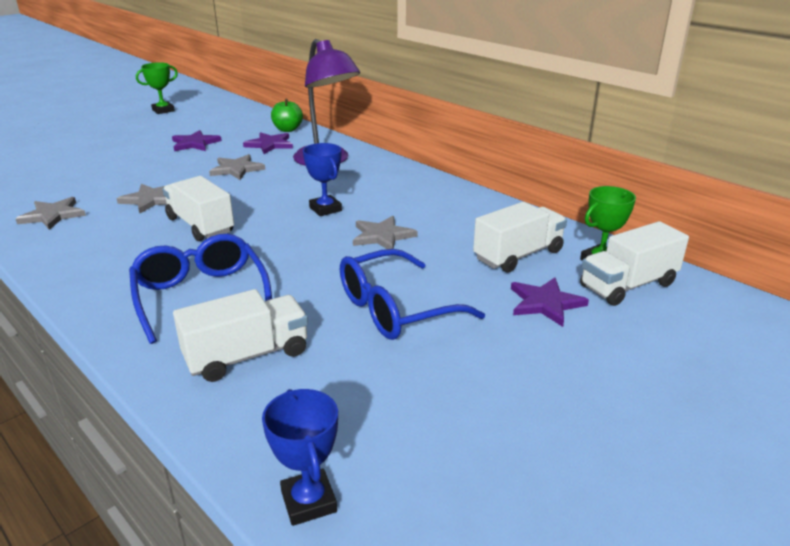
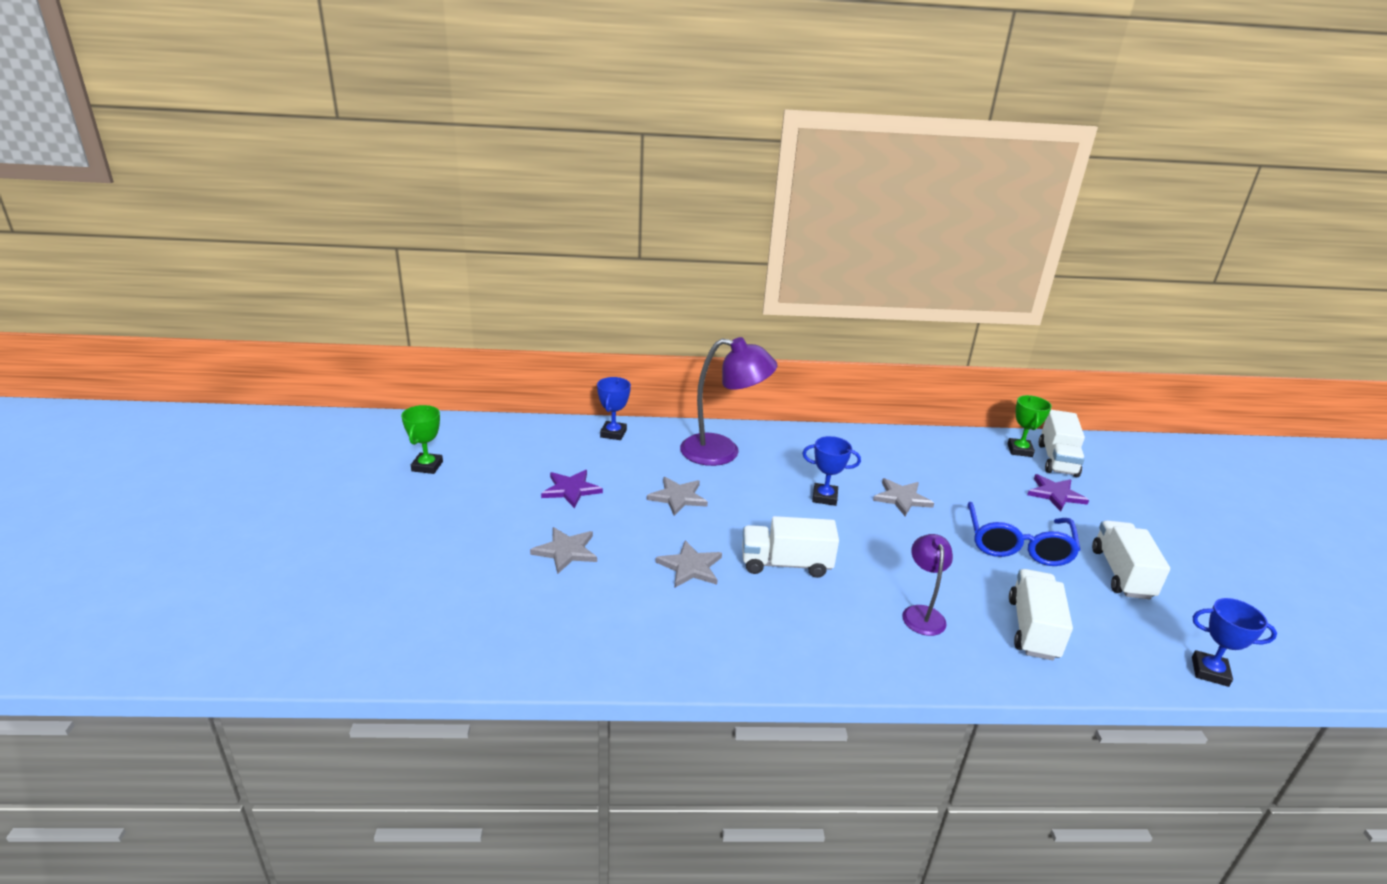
camera: 50 degrees left, 0 degrees up
(53, 215) = (654, 635): grey star -> grey star (566, 551)
(201, 295) = (921, 613): blue glasses -> purple lamp
(269, 144) = (639, 457): purple star -> none
(287, 129) = (613, 433): green apple -> blue trophy
(518, 255) = (985, 469): white truck -> white truck (1121, 574)

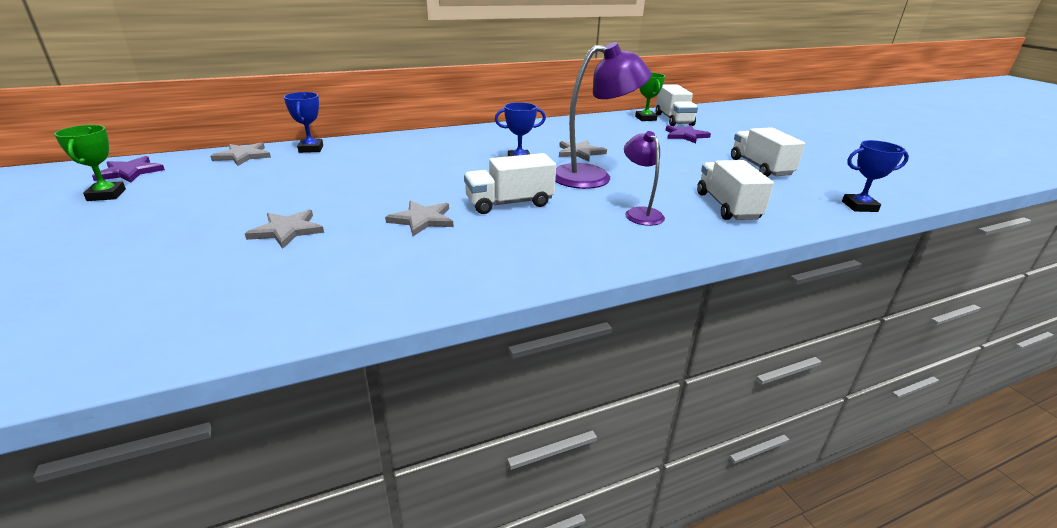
camera: 20 degrees left, 0 degrees up
(571, 490) = (279, 188): purple star -> purple star (130, 172)
(678, 497) = (390, 178): grey star -> grey star (243, 156)
(722, 452) = (418, 147): purple lamp -> purple lamp (593, 176)
(1017, 546) = (681, 164): blue glasses -> none

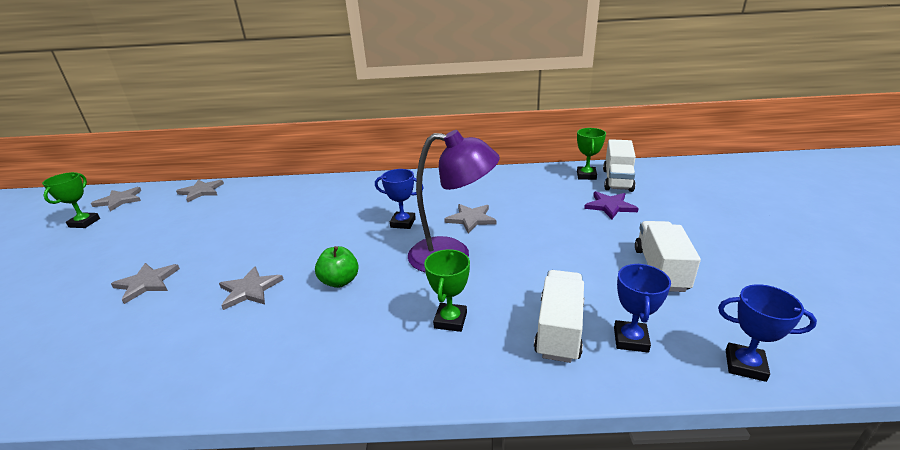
camera: 25 degrees right, 0 degrees up
(130, 172) = (120, 200): purple star -> grey star
(311, 149) = (253, 188): blue trophy -> blue trophy (630, 339)
(509, 203) = (340, 281): white truck -> green apple
(640, 213) = (450, 320): purple lamp -> green trophy

